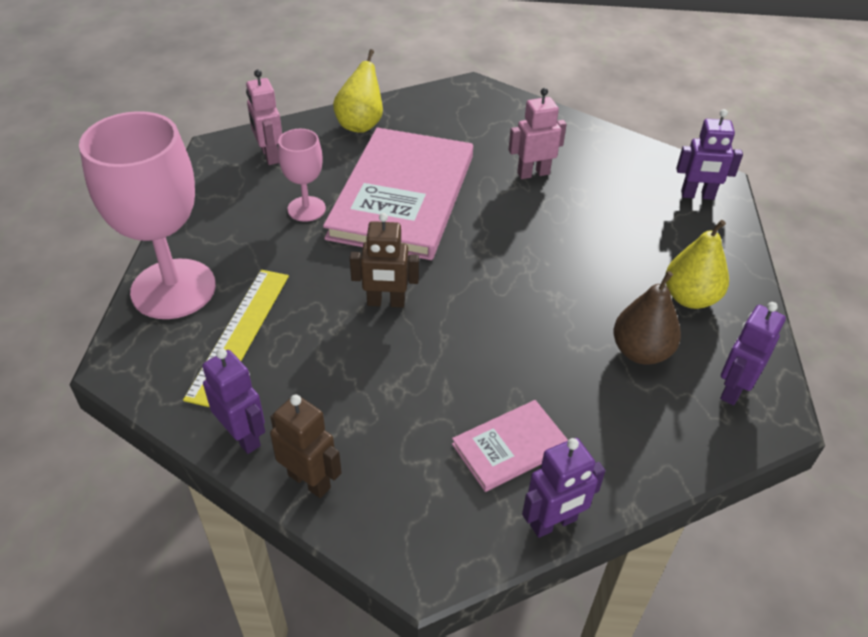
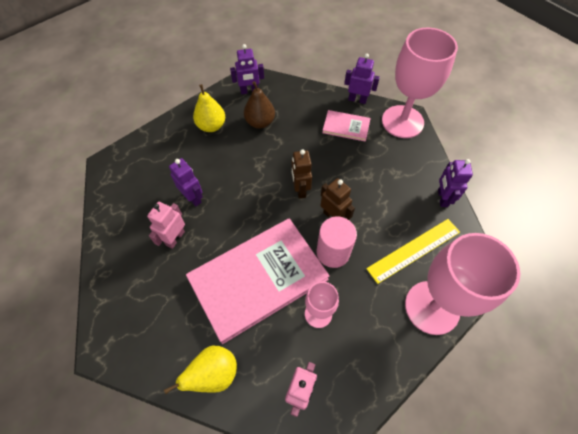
camera: 135 degrees left, 15 degrees up
(309, 481) = (427, 164): brown robot -> brown robot (300, 189)
(345, 267) = (333, 252): none -> pink cylinder
(424, 540) = (402, 122): none -> pink goblet
(533, 173) = (175, 238): pink robot -> pink robot turned 90 degrees clockwise
(697, 195) = (128, 163): purple robot -> purple robot (193, 198)

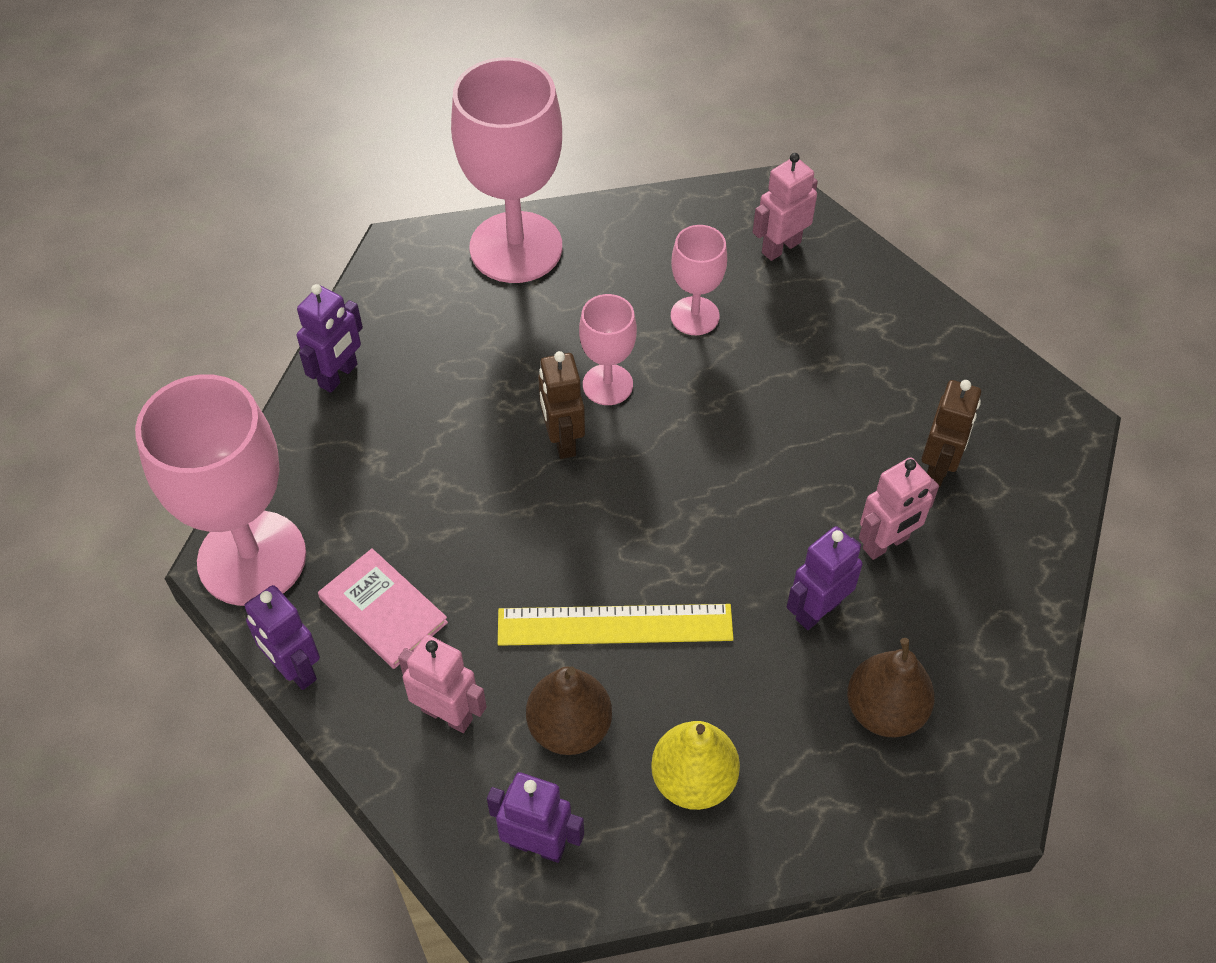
camera: 150 degrees left, 5 degrees down
(154, 174) = (884, 710): none -> brown pear
(193, 198) = (817, 610): purple robot -> purple robot turned 60 degrees clockwise
(214, 373) = (896, 318): yellow pear -> none
(258, 279) = (763, 405): pink book -> none
(300, 189) = (587, 519): brown robot -> brown robot (938, 467)
(301, 109) = (447, 714): none -> pink robot
(333, 252) = (607, 385): pink cylinder -> pink goblet
(414, 250) = (469, 325): yellow ruler -> yellow ruler (615, 624)

